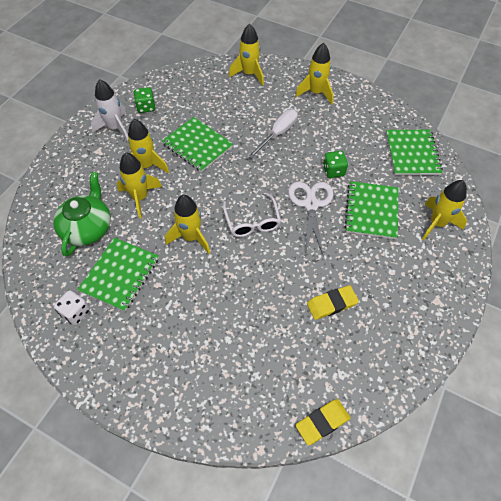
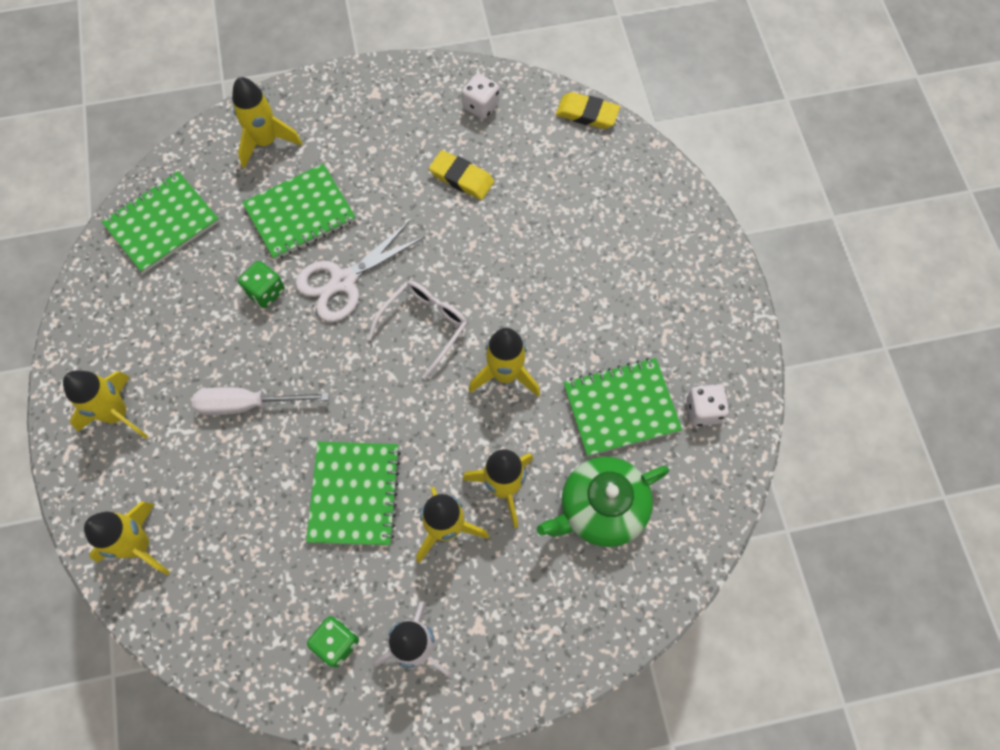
camera: 130 degrees left, 10 degrees up
(381, 356) = (481, 106): none -> white dice

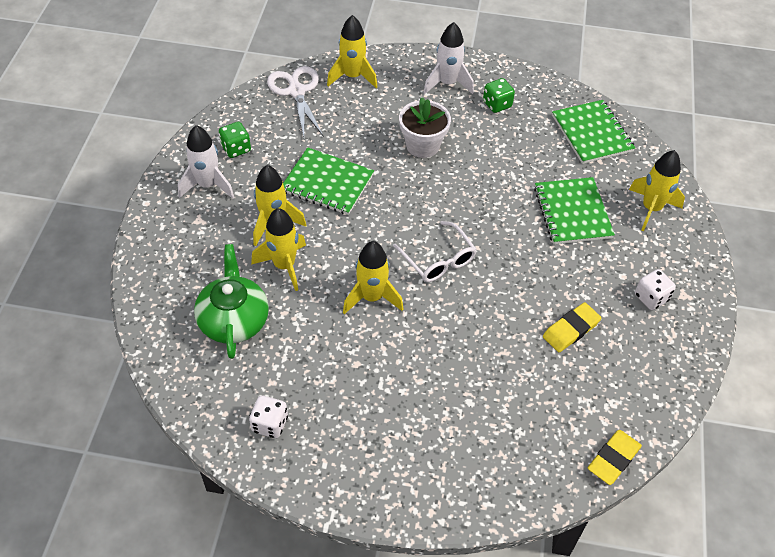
camera: 110 degrees right, 15 degrees down
(117, 414) = (447, 83): yellow rocket -> white rocket
(247, 404) = (422, 145): white screwdriver -> white flower pot
(265, 292) = (509, 175): green dice -> green dice (497, 104)
(344, 281) = (499, 222): white scissors -> white scissors (296, 92)
(481, 106) = (648, 371): white dice -> white dice (651, 298)
(621, 408) = (304, 365): green notebook -> none

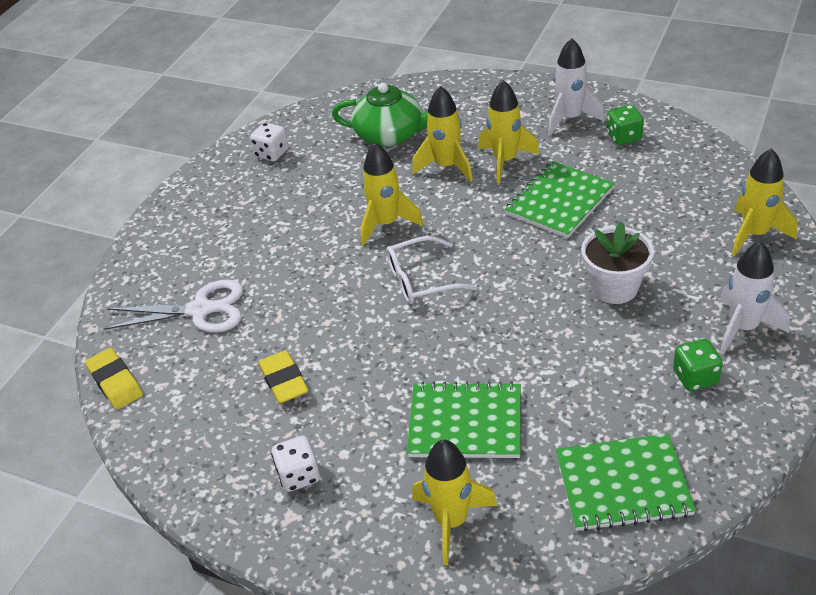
camera: 110 degrees right, 10 degrees down
(296, 92) = (723, 184): white scissors -> white scissors (200, 310)

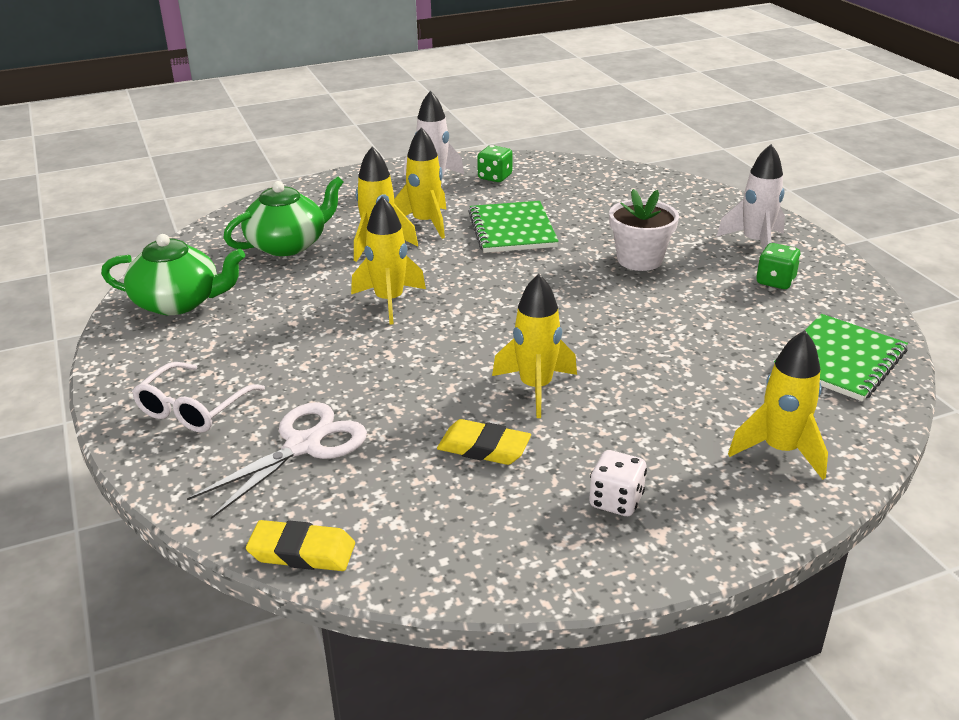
camera: 50 degrees left, 10 degrees down
(272, 153) = (179, 302): white dice -> green teapot
(421, 280) = (486, 322): white glasses -> white glasses (193, 409)
(465, 423) = (680, 388): green notebook -> none
(755, 234) = (675, 194): yellow rocket -> yellow rocket (535, 388)

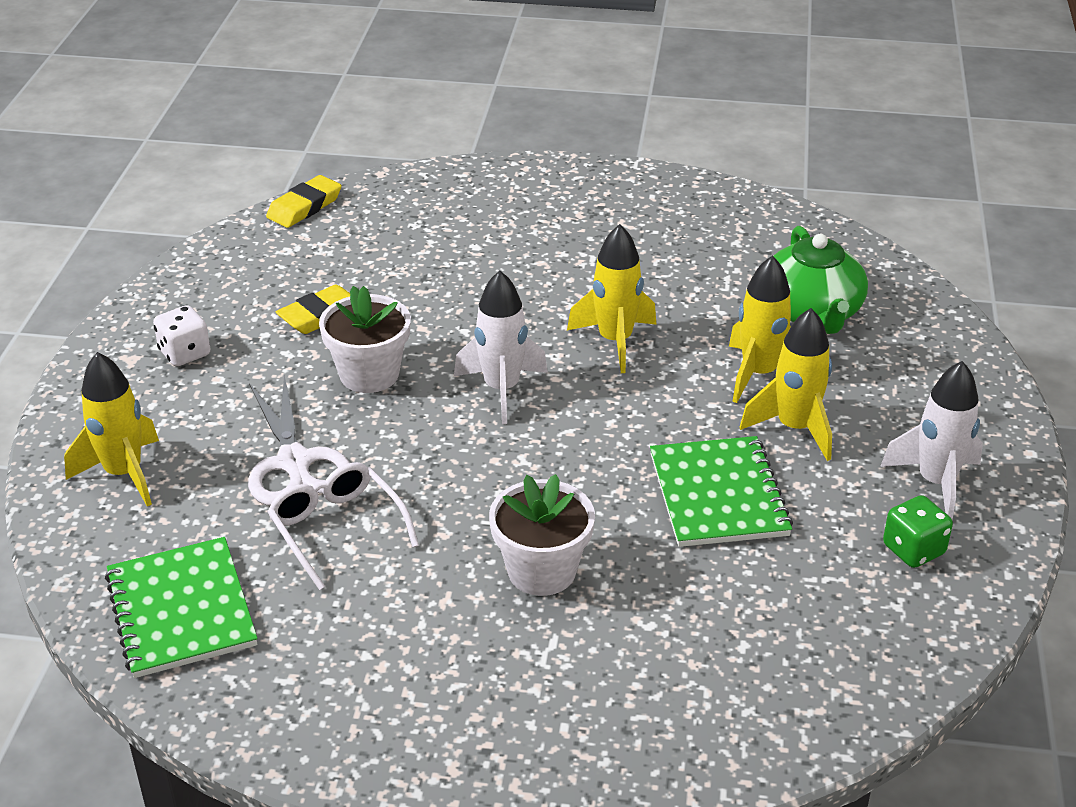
camera: 120 degrees right, 5 degrees up
(179, 302) = (726, 222): green teapot -> none
(193, 409) = (528, 198): white glasses -> white glasses (337, 529)
(303, 446) = (422, 234): white scissors -> white scissors (294, 462)
(512, 230) = (718, 495): green notebook -> green notebook turned 60 degrees clockwise
(535, 388) = (369, 374): yellow rocket -> white flower pot
(755, 243) = (485, 717): white rocket -> white rocket (502, 389)
(775, 281) = (375, 668): green dice -> none

